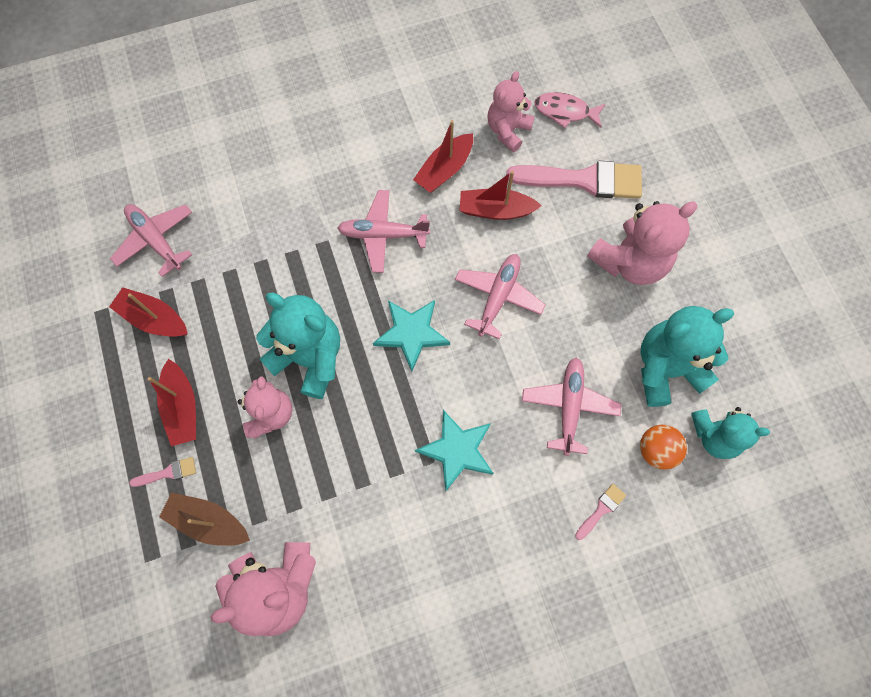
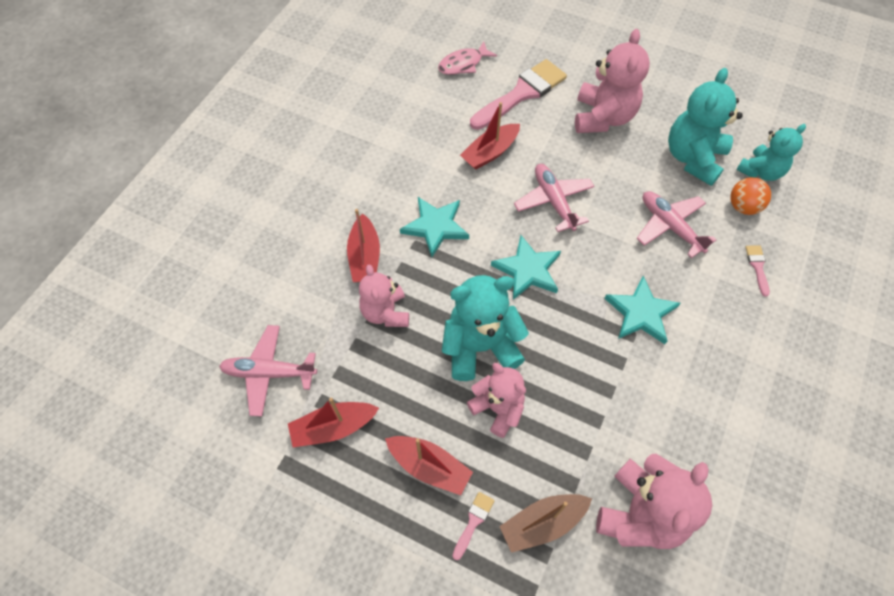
camera: 45 degrees left, 10 degrees down
(383, 235) = (435, 226): pink plane -> turquoise star
(444, 170) = (428, 155): red boat -> red boat (365, 257)
(507, 131) = (441, 101): pink teddy bear -> pink teddy bear (385, 312)

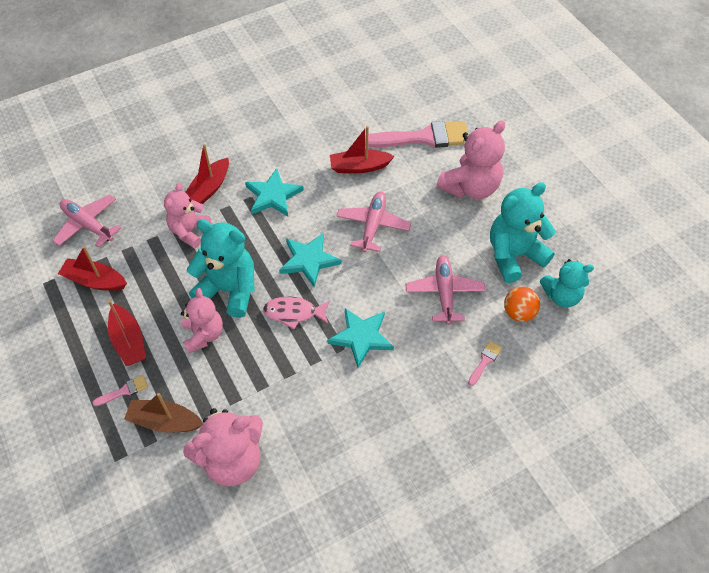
camera: 35 degrees right, 5 degrees down
(463, 64) = (400, 94): pink fish -> pink fish (293, 313)

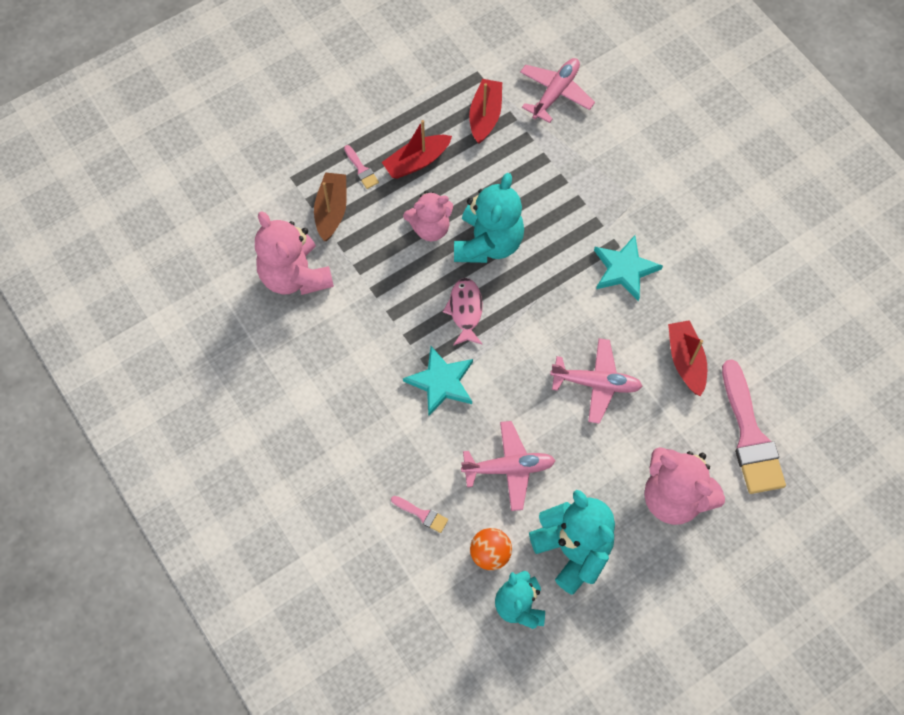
camera: 85 degrees right, 10 degrees up
(189, 231) = (560, 191): pink teddy bear -> none
(209, 188) = (624, 200): red boat -> none
(309, 260) = (536, 318): turquoise star -> none

